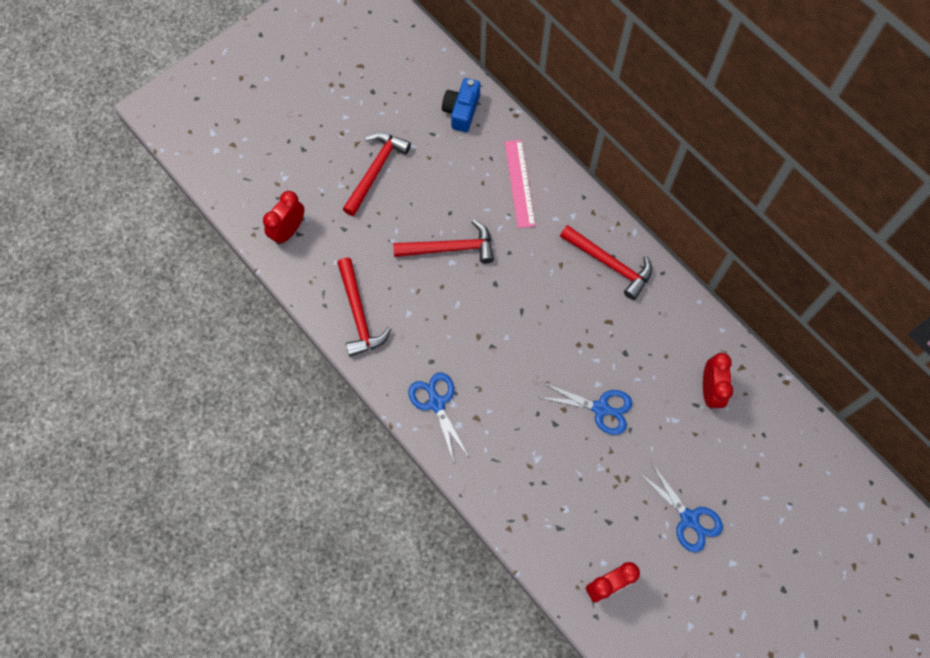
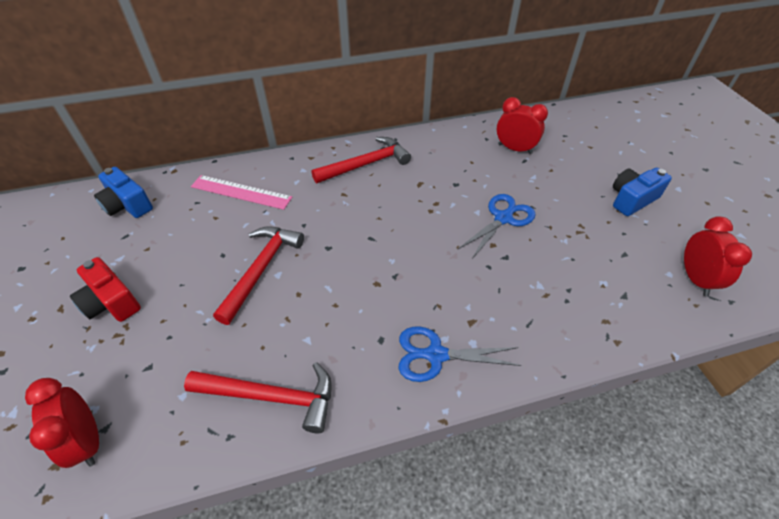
camera: 65 degrees left, 20 degrees down
(376, 170) = (111, 302): red hammer -> red camera
(689, 519) = (632, 199): blue scissors -> blue camera

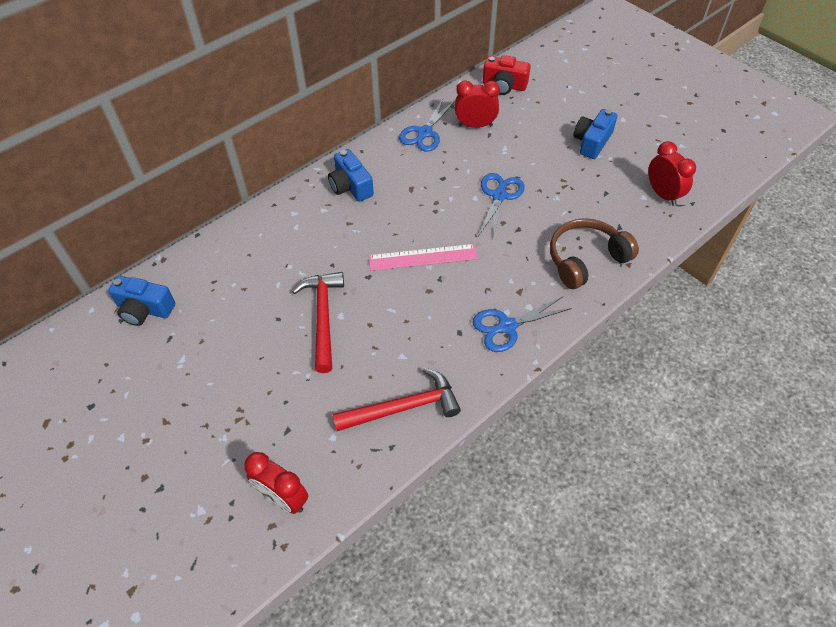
camera: 25 degrees left, 5 degrees up
(111, 302) = (209, 397): red camera -> red camera (504, 85)
(241, 192) = (250, 256): pink ruler -> pink ruler (423, 257)
(366, 164) = (351, 186): red hammer -> blue camera
(462, 141) = (424, 133): none -> blue scissors
(566, 316) = (585, 259): none -> brown headphones

